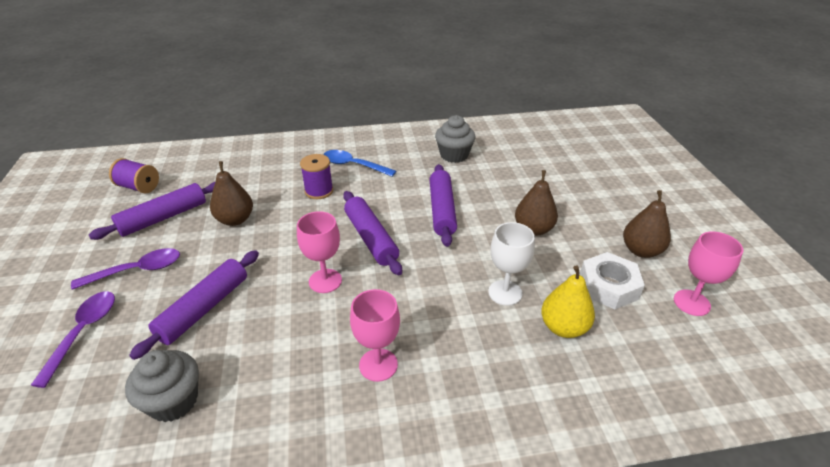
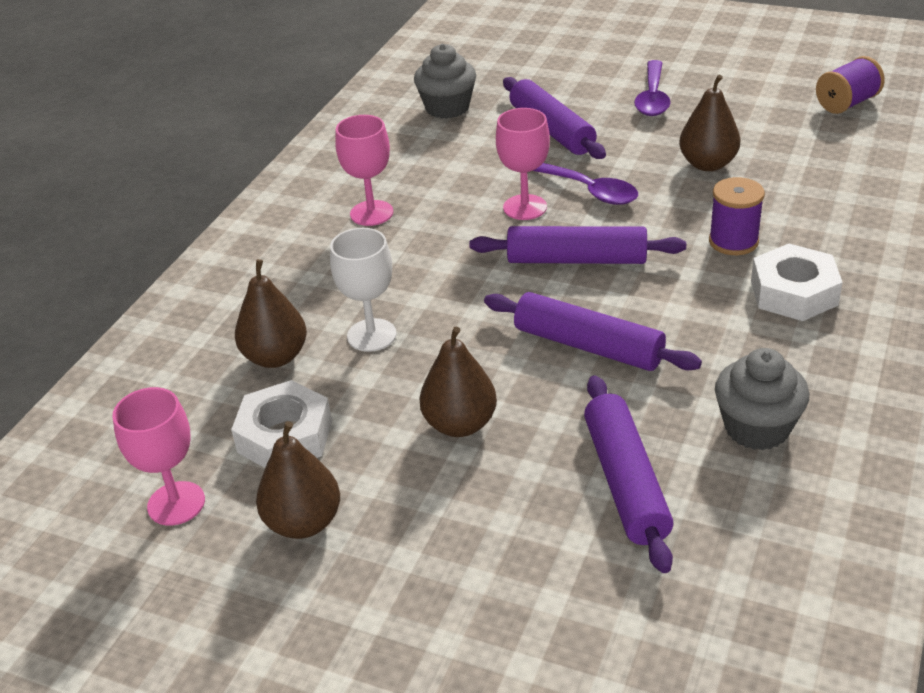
camera: 125 degrees right, 0 degrees up
(83, 332) = (577, 71): purple spoon -> purple spoon (587, 190)
(163, 217) = (753, 117): purple rolling pin -> purple rolling pin (626, 481)
(353, 165) = (794, 293): blue spoon -> white nut
(563, 327) = (276, 357): yellow pear -> brown pear

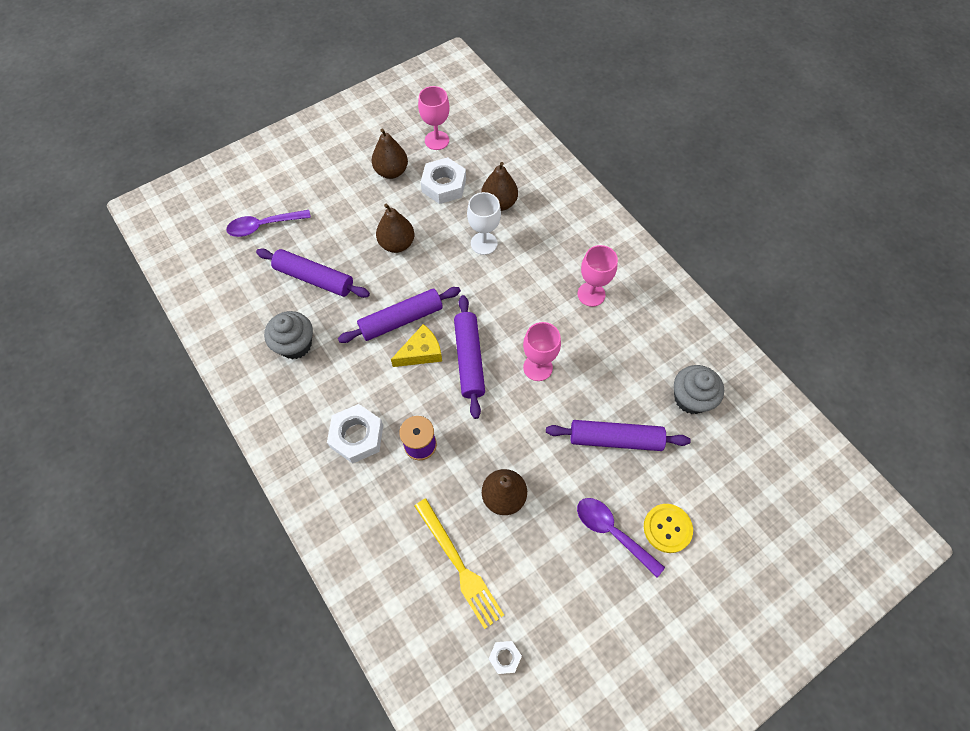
camera: 120 degrees right, 25 degrees up
(576, 260) = (469, 359): purple rolling pin -> purple rolling pin turned 45 degrees counterclockwise
(587, 190) = (530, 410): purple spoon -> purple spoon (264, 226)
(608, 75) = (667, 528): none -> yellow button
(615, 302) = (421, 352): none -> yellow cheese
(814, 158) = (459, 565): none -> yellow fork
(847, 103) = (504, 657): purple spool -> white nut

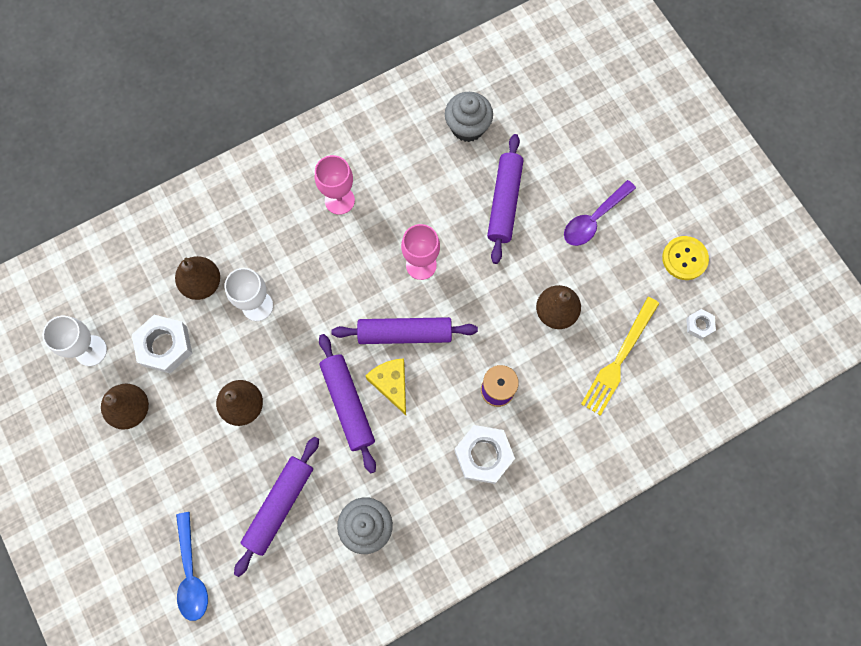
camera: 85 degrees left, 10 degrees up
(264, 226) = (191, 573): purple spoon -> blue spoon
(437, 140) = (91, 350): pink goblet -> white goblet
(459, 565) = (619, 359): yellow fork -> yellow fork turned 150 degrees clockwise
(667, 528) = (592, 172): yellow button -> yellow button (684, 258)

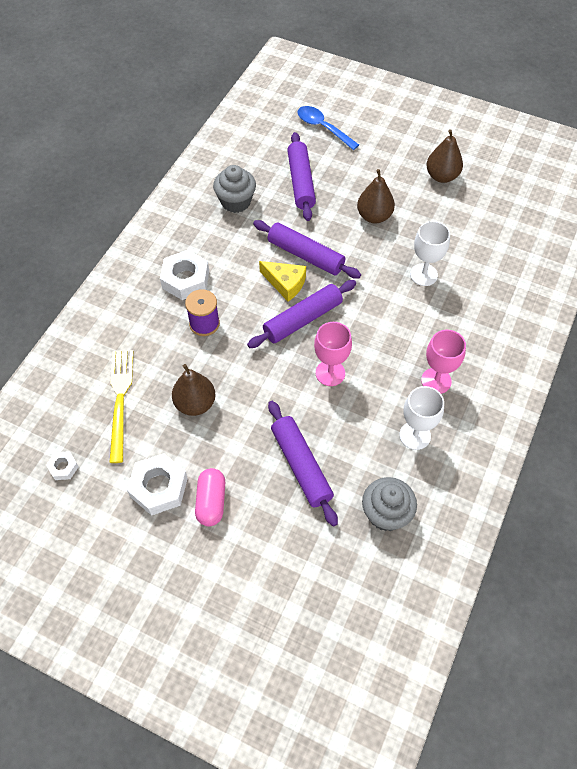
camera: 145 degrees right, 15 degrees down
(91, 350) = (502, 189): white goblet -> white goblet (415, 435)
(165, 346) = (459, 218): white nut -> white nut (159, 487)
(202, 284) = (475, 265): brown pear -> none
(594, 219) = (211, 502): purple spoon -> pink capsule
(684, 258) = (106, 518): yellow button -> none

